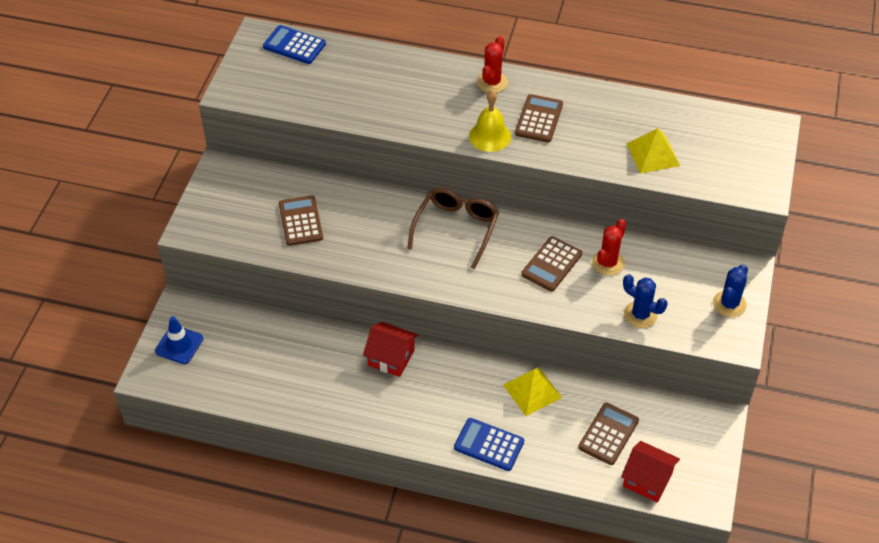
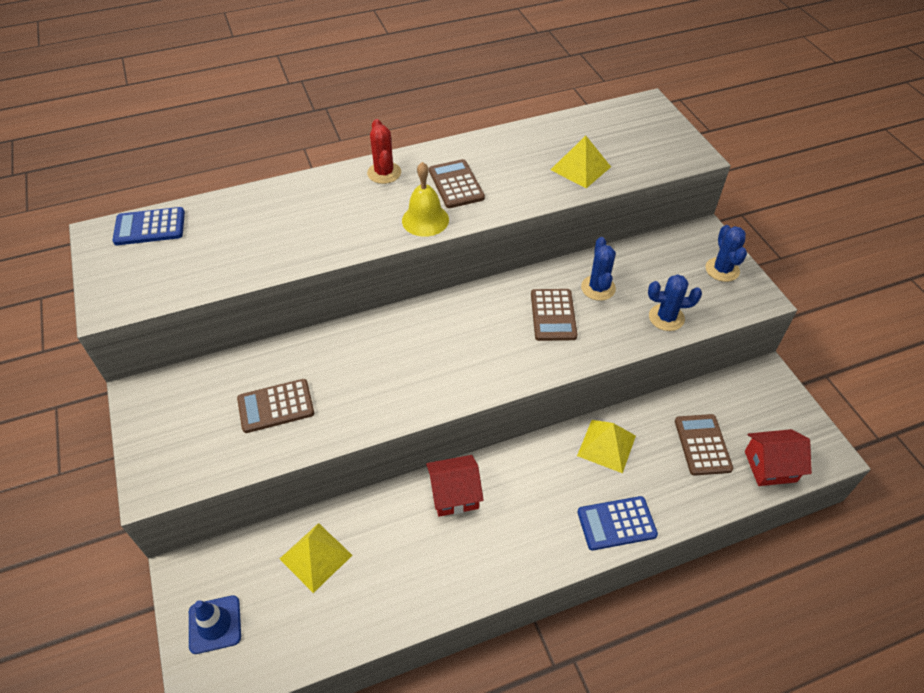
camera: 35 degrees left, 0 degrees up
(268, 342) = (316, 557): none -> yellow pyramid
(301, 221) = (276, 406): brown calculator -> brown calculator turned 60 degrees counterclockwise
(456, 228) = (439, 329): brown glasses -> none
(608, 263) = (598, 288): red cactus -> blue cactus

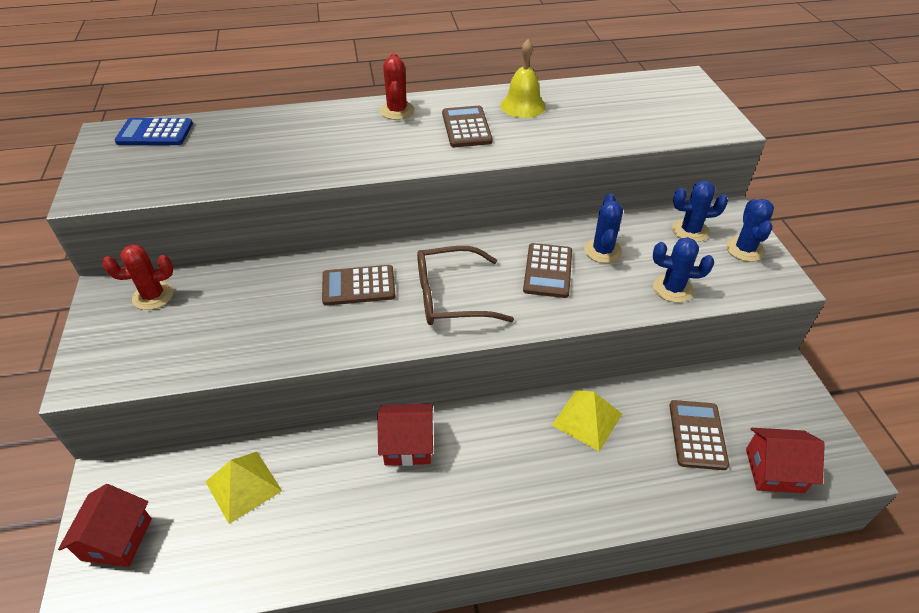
camera: 10 degrees right, 5 degrees down
(189, 393) = (153, 296): none -> red cactus
(215, 624) = (117, 539): blue traffic cone -> red house
(276, 406) = (234, 320): brown calculator -> brown calculator (358, 286)
(425, 220) = (425, 155): yellow bell -> yellow bell (523, 105)
(471, 354) = (450, 297): none -> brown glasses
(580, 168) = (601, 126): yellow pyramid -> none
(616, 523) = (581, 505): blue calculator -> none
(672, 257) = (690, 231): none -> blue cactus

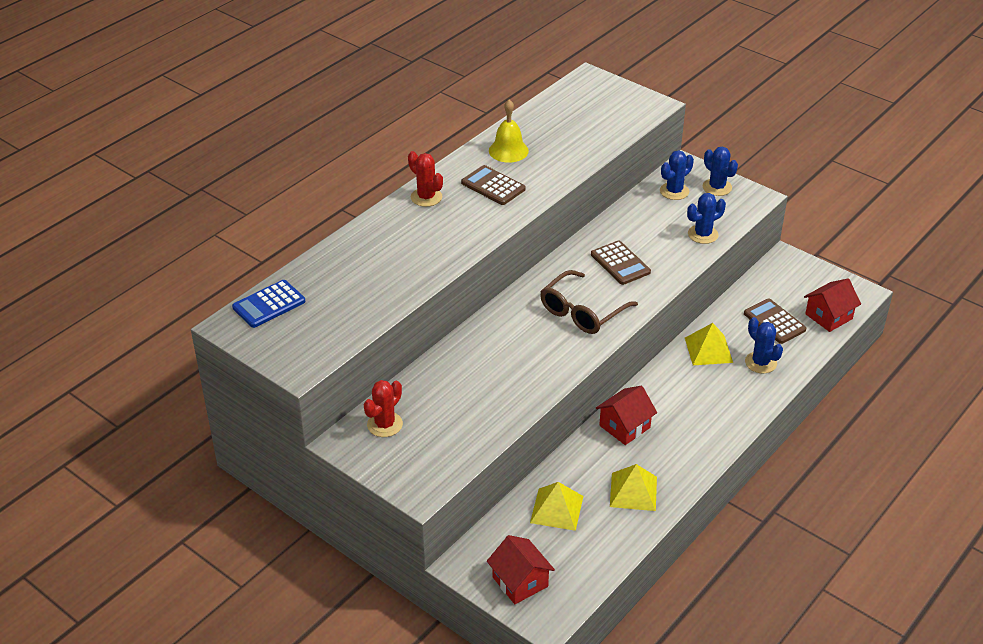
camera: 40 degrees left, 5 degrees down
(330, 524) = (633, 491): none -> yellow pyramid
(358, 286) = (515, 339): brown calculator -> none
(602, 251) = (637, 233): blue cactus -> blue cactus (760, 363)

